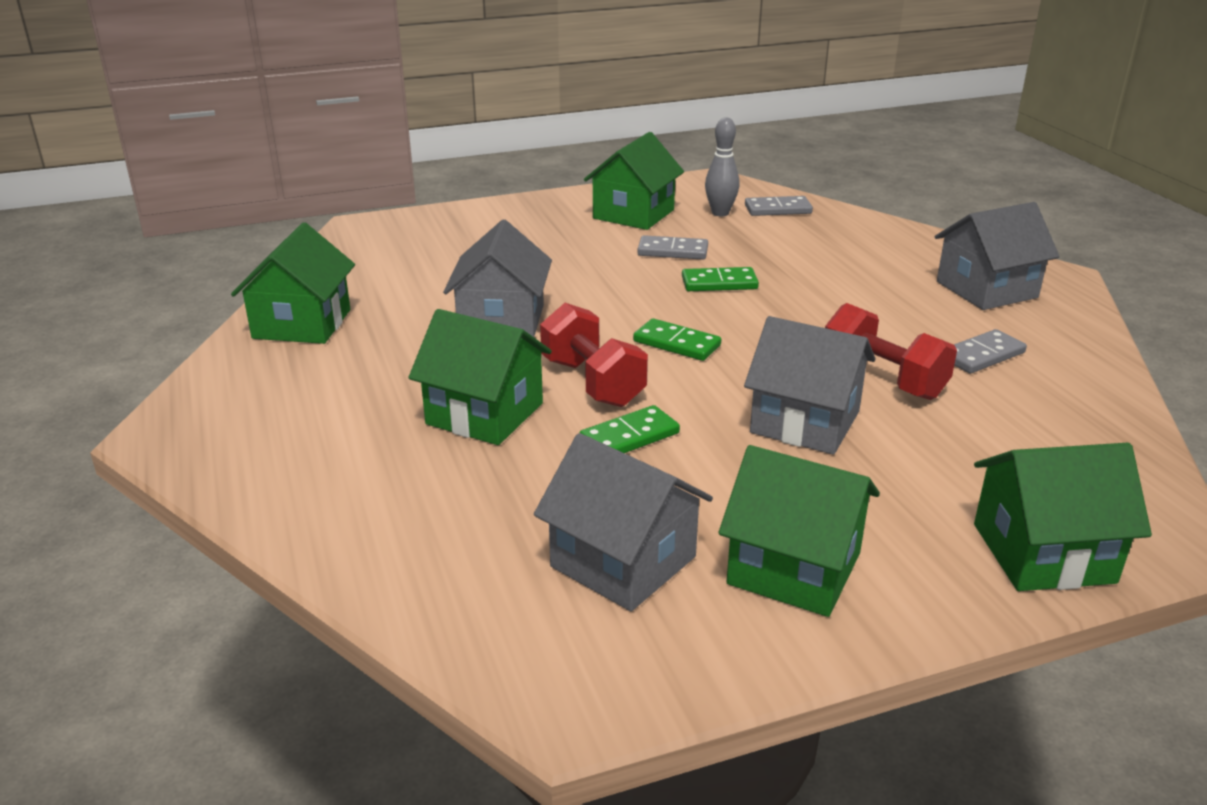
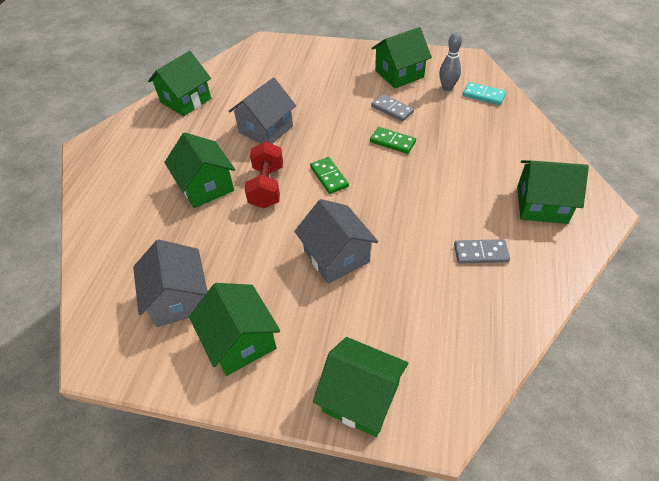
camera: 35 degrees right, 20 degrees up
(629, 437) = (250, 228): green domino -> none
(778, 209) = (483, 95): grey domino -> turquoise domino
(883, 379) = (406, 246): red dumbbell -> none
(986, 289) = (541, 204): grey house -> green house

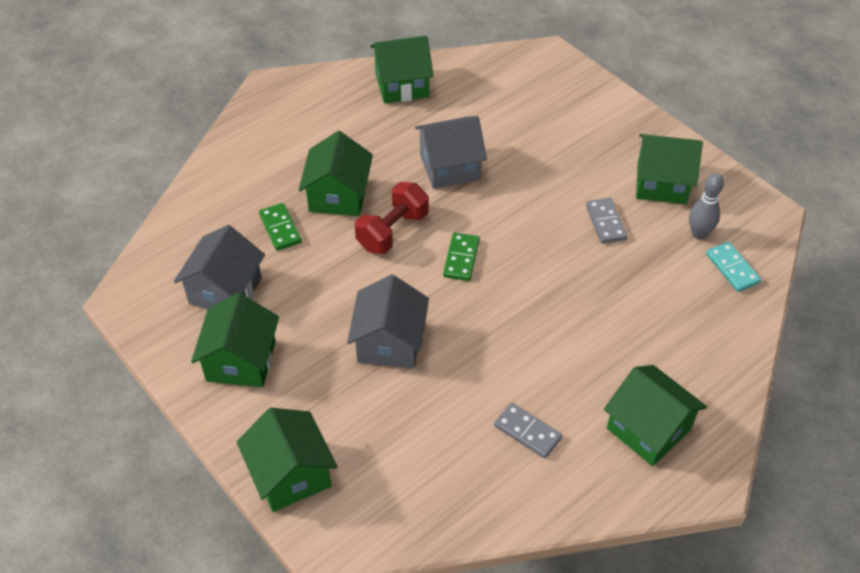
camera: 35 degrees right, 0 degrees up
(392, 142) = (565, 261): green domino -> green domino (280, 228)

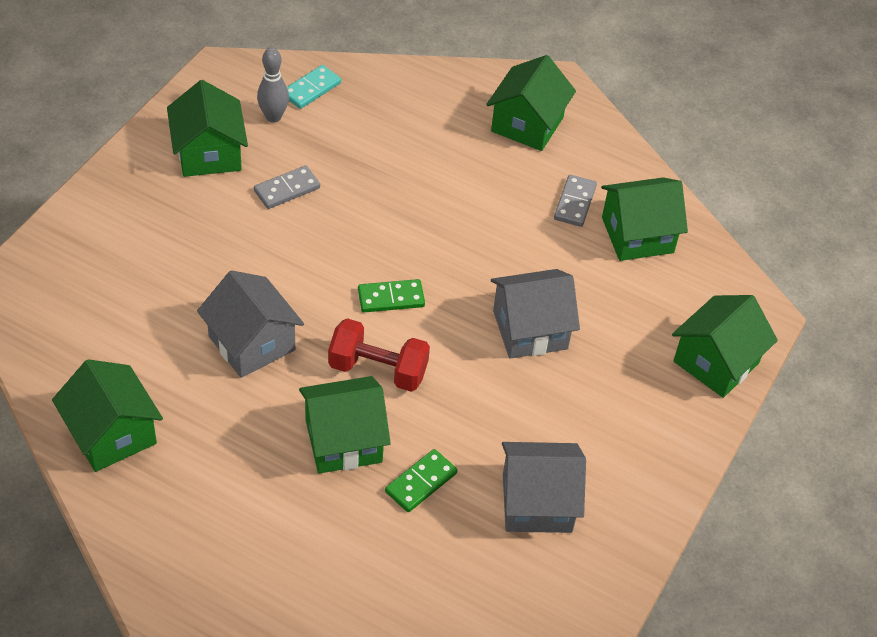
camera: 115 degrees left, 0 degrees up
(241, 361) = (618, 450): green house -> green house (637, 235)

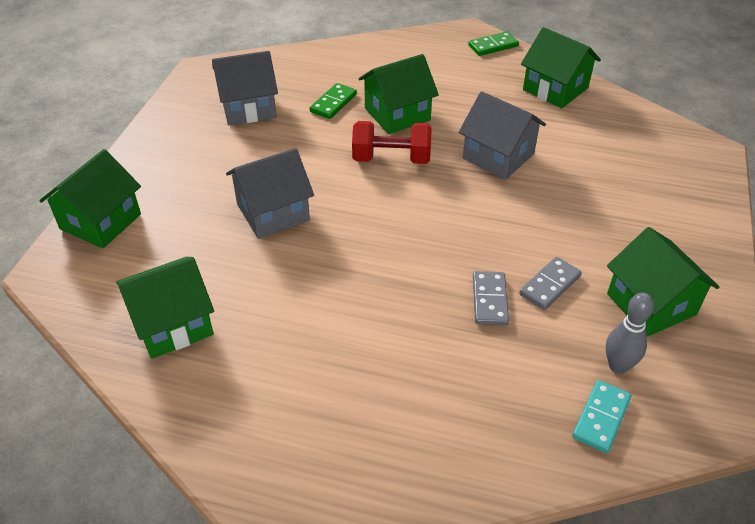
camera: 170 degrees right, 5 degrees down
(391, 298) = (403, 211): green domino -> green domino (493, 46)
(527, 124) = (318, 439): green house -> none
(575, 203) = (245, 345): grey domino -> grey domino (489, 300)

